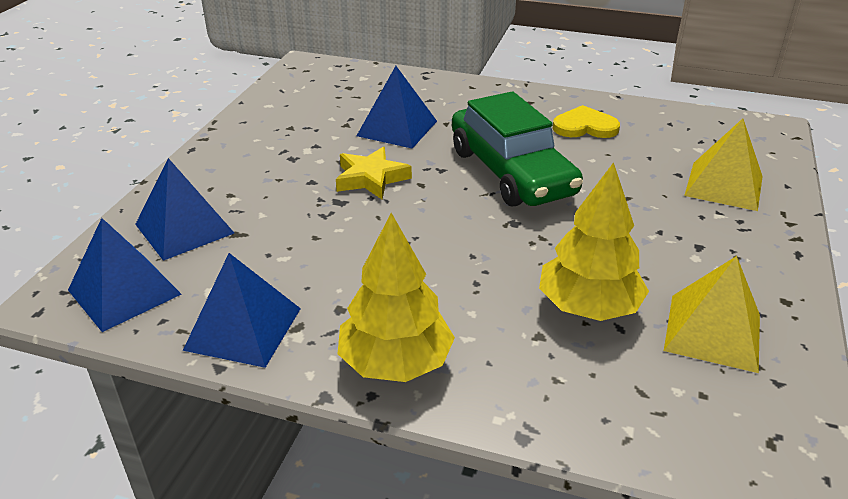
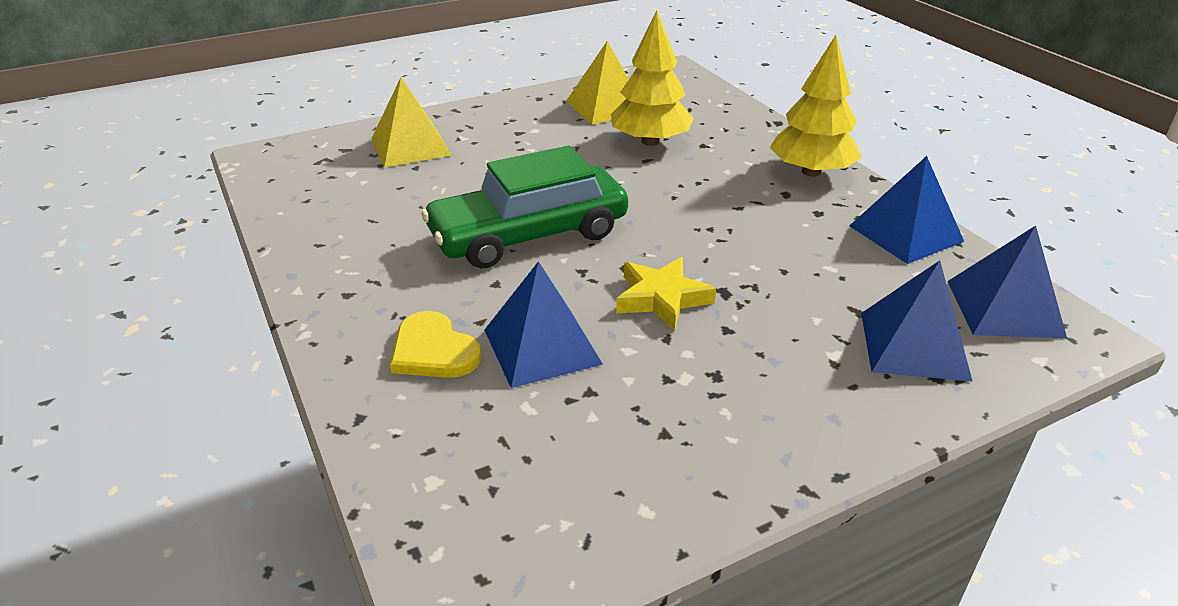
camera: 135 degrees left, 0 degrees up
(511, 172) = (528, 234): green car -> green car turned 135 degrees counterclockwise
(585, 126) = (374, 237): yellow heart -> yellow heart (433, 351)

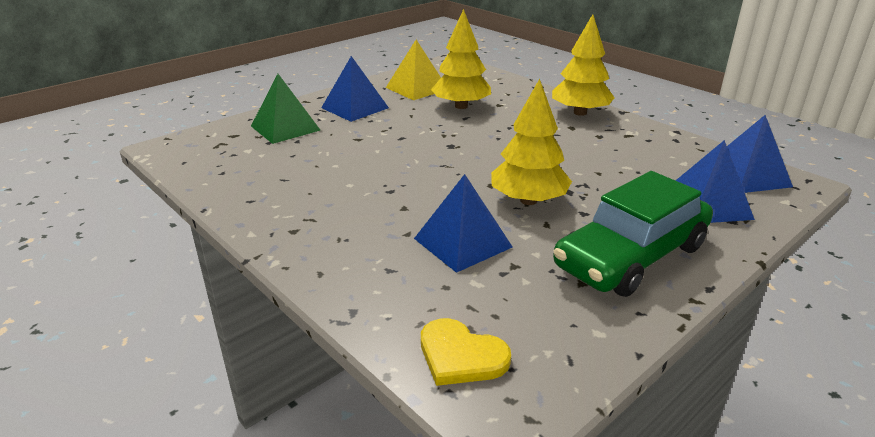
camera: 15 degrees left, 5 degrees down
(410, 146) = (285, 128): yellow pyramid -> green pyramid
(433, 351) = (384, 258): yellow heart -> yellow heart (461, 356)
(528, 234) = (409, 173): green car -> green car (631, 256)
(662, 298) = (528, 200): yellow star -> yellow tree
(905, 233) = (661, 141): blue pyramid -> blue pyramid (355, 107)

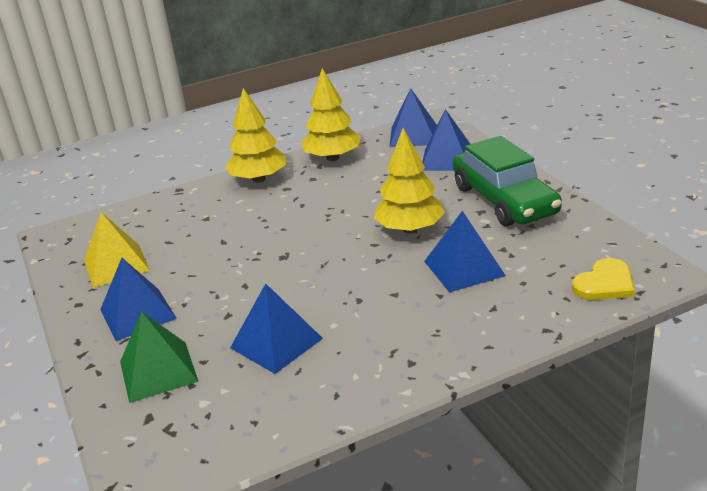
camera: 70 degrees left, 0 degrees up
(321, 164) = (276, 343): none -> blue pyramid
(461, 106) = (192, 241): yellow tree -> yellow tree (332, 158)

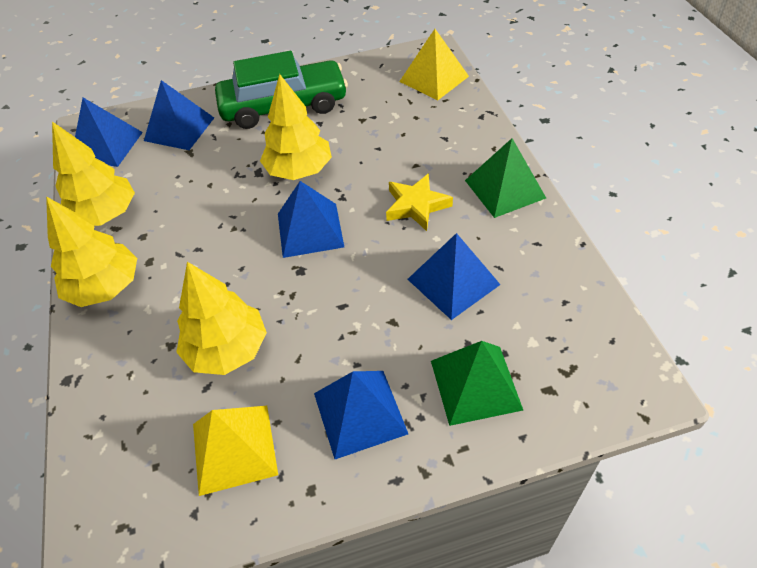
camera: 80 degrees left, 20 degrees up
(201, 242) = (227, 349): none -> yellow tree
(377, 305) = (416, 205): none -> yellow star
(418, 362) = (505, 189): none -> green pyramid
(464, 268) = (381, 145): blue pyramid -> blue pyramid (310, 230)
(605, 284) = (434, 79): yellow heart -> yellow pyramid

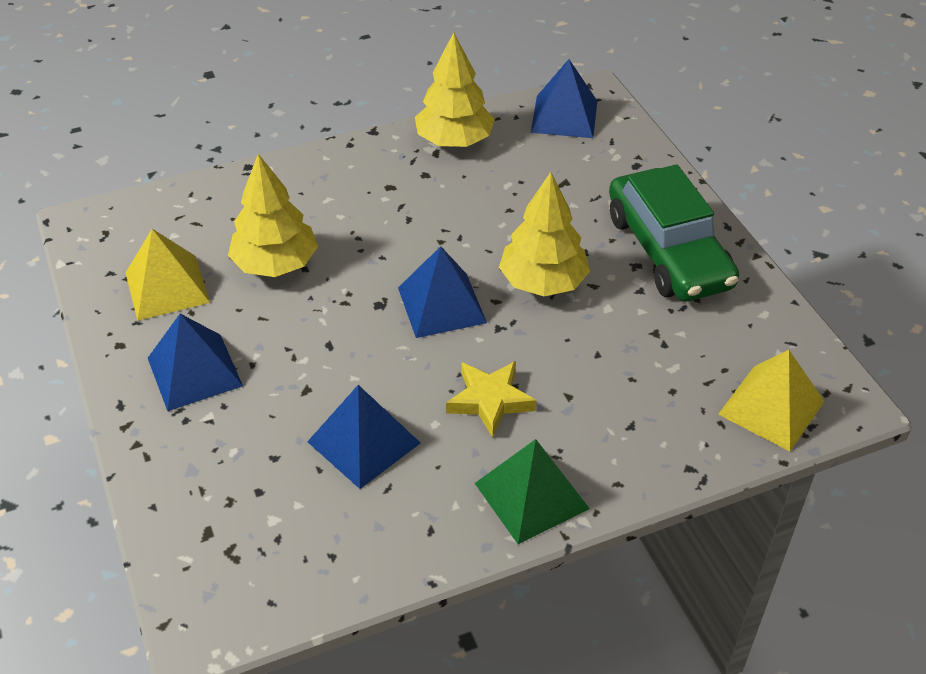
camera: 80 degrees right, 5 degrees down
(105, 287) = (355, 165): yellow tree -> none
(179, 129) = (603, 166): blue pyramid -> none
(475, 384) = (219, 465): green pyramid -> none

